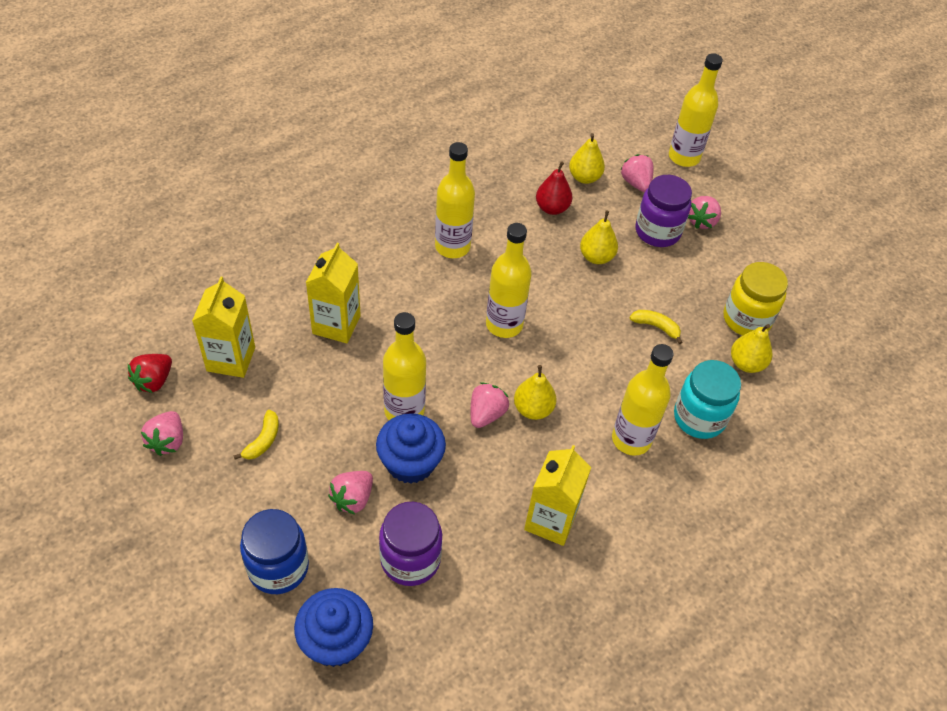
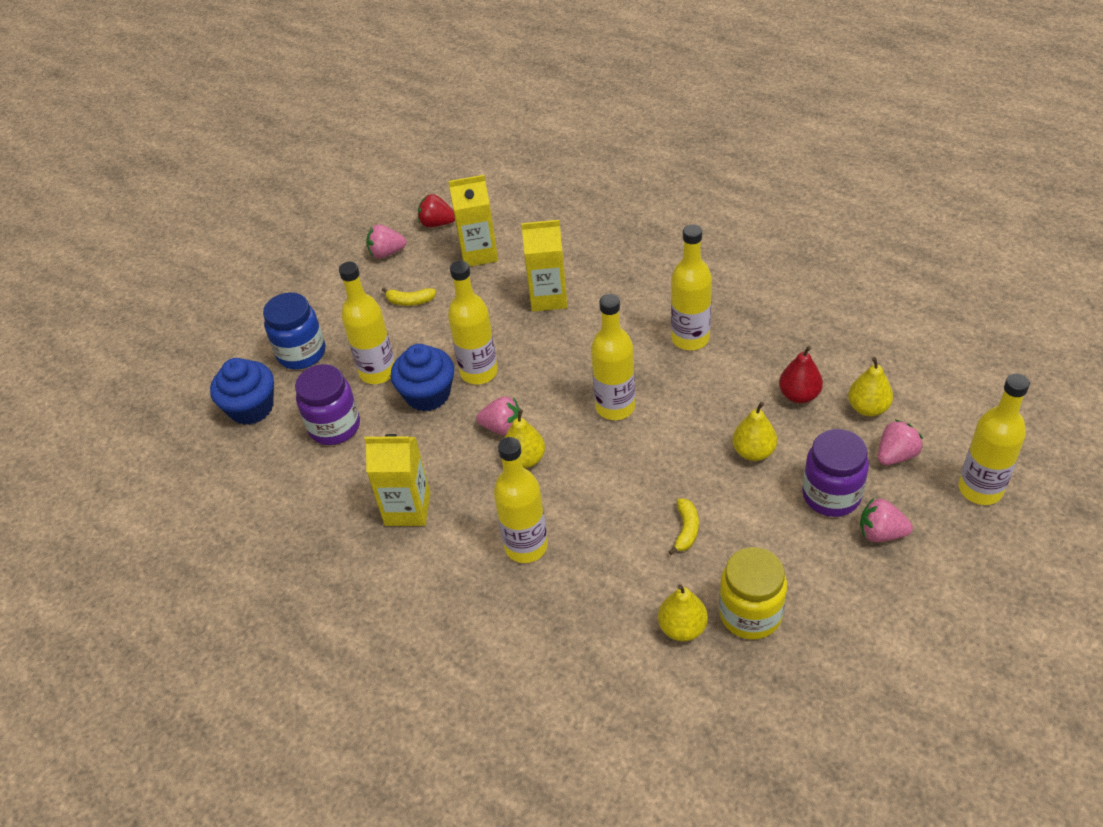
camera: 80 degrees right, 5 degrees down
(352, 499) = (378, 372): pink strawberry -> yellow bottle
(699, 418) = (582, 599): turquoise jar -> none

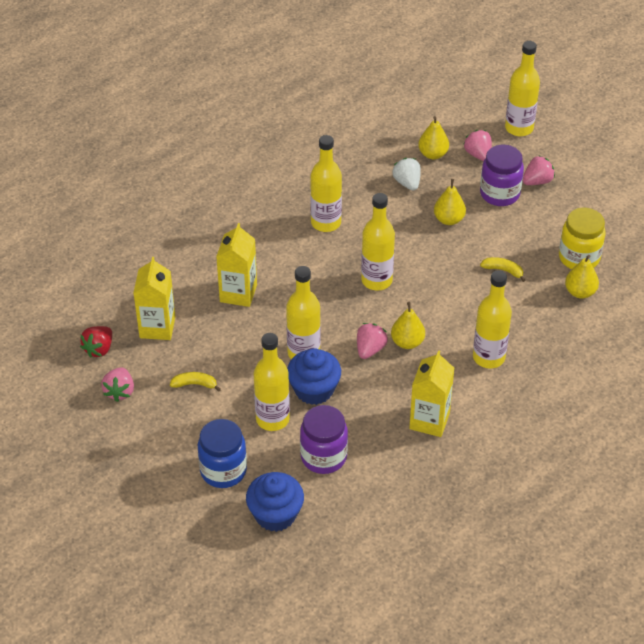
camera: 80 degrees left, 0 degrees up
(410, 301) = (195, 384): yellow banana -> yellow banana turned 105 degrees counterclockwise
(799, 395) = (407, 183): red pear -> white strawberry
(881, 533) = (537, 181): pink strawberry -> pink strawberry turned 150 degrees counterclockwise

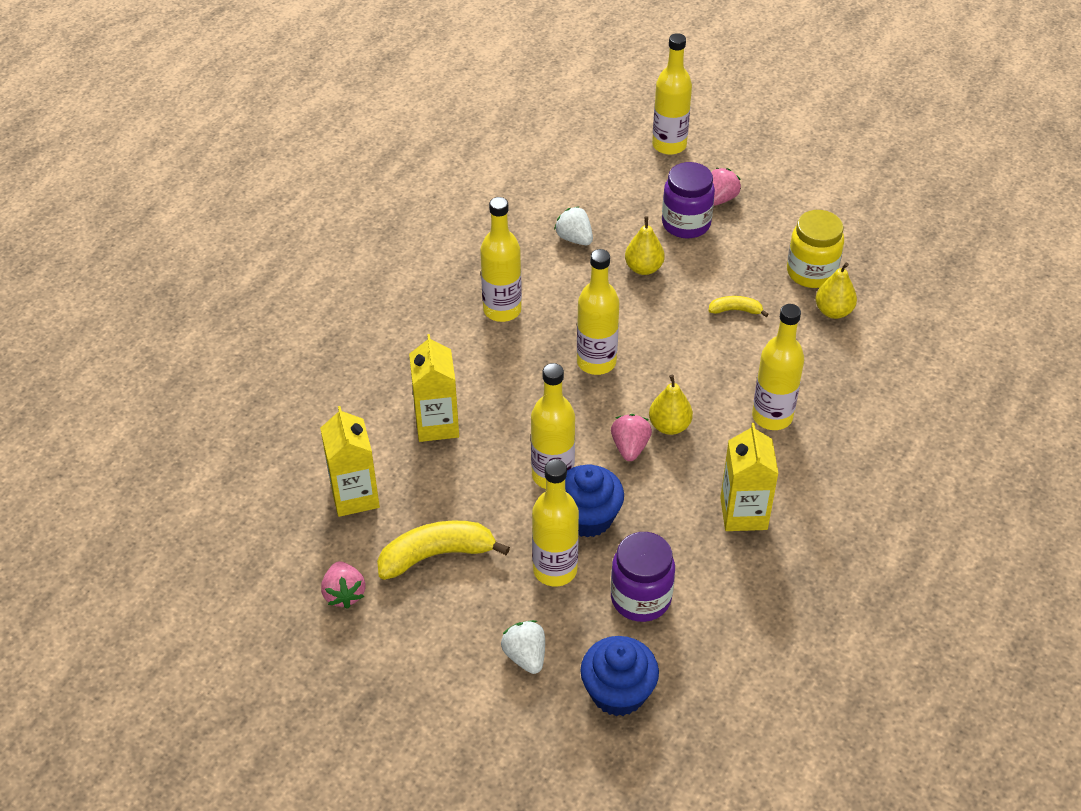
camera: 20 degrees left, 0 degrees up
(99, 349) = (292, 546): red strawberry -> none
(195, 384) = (436, 555): yellow banana -> yellow banana, size x1.93
(223, 471) = (525, 656): blue jar -> white strawberry
(433, 154) = (587, 198): yellow pear -> none
(478, 154) = (639, 186): pink strawberry -> none

